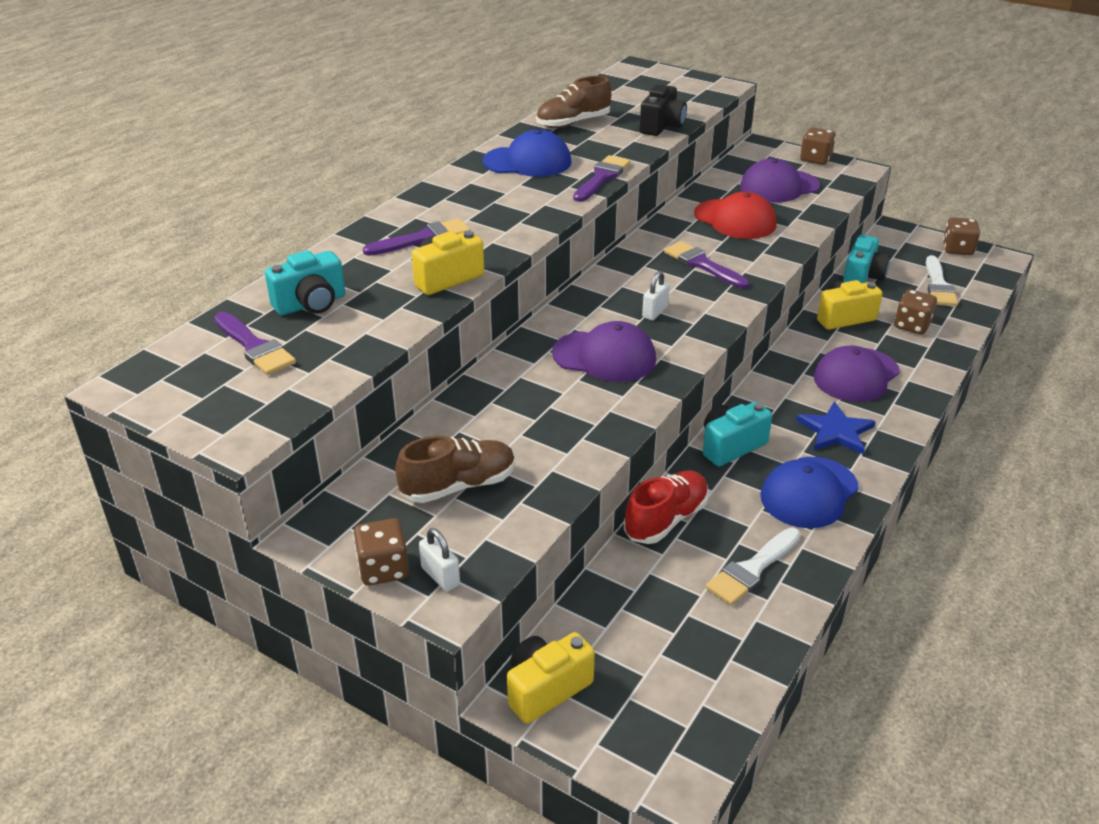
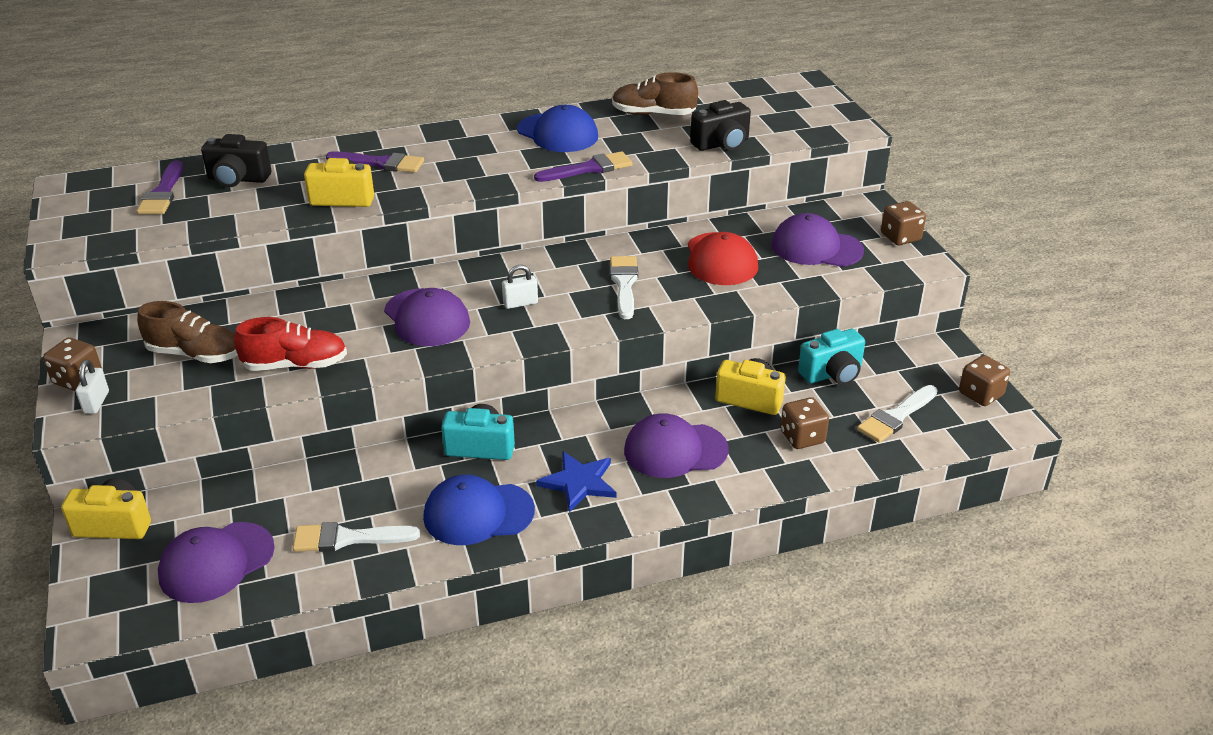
camera: 40 degrees right, 0 degrees up
(311, 304) = (238, 179): turquoise camera -> black camera
(666, 519) = (350, 469): red shoe -> red shoe (295, 365)
(686, 656) = (216, 562): none -> purple cap
(702, 264) = (624, 284): purple brush -> white brush

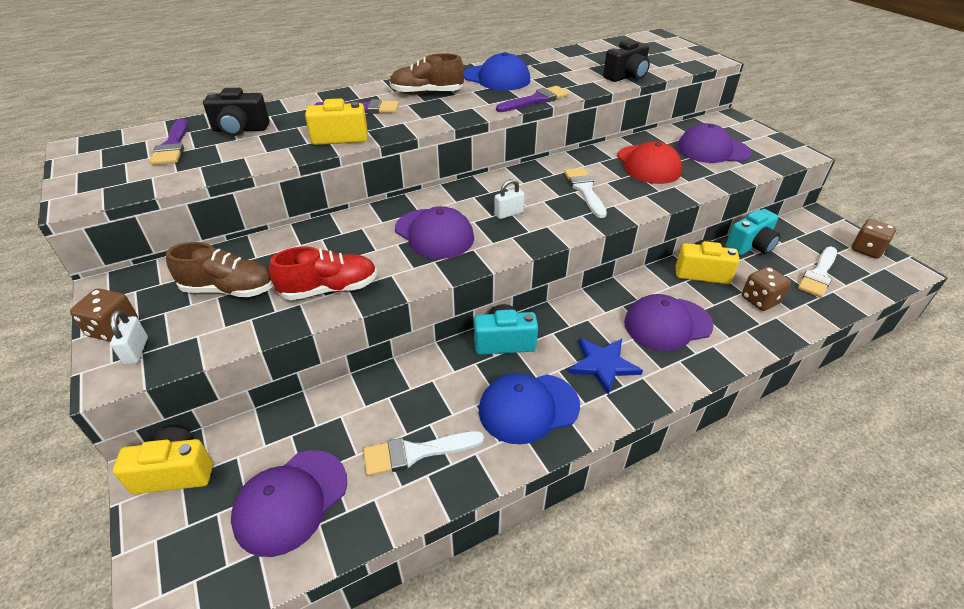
camera: 10 degrees left, 5 degrees up
(653, 114) = (562, 61): brown shoe -> brown shoe (427, 93)
(900, 237) = (767, 138): brown dice -> none

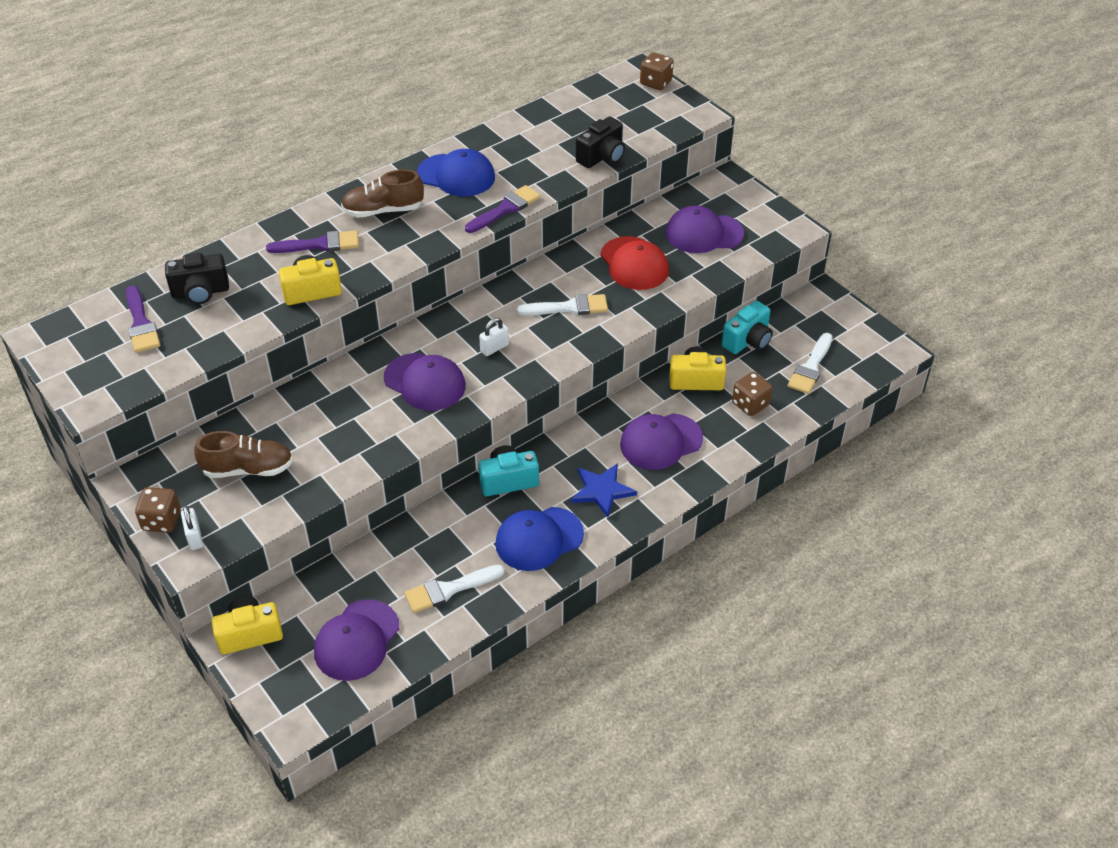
camera: 10 degrees left, 5 degrees up
(329, 289) = (342, 456): red shoe -> none
(585, 190) = (569, 307): white brush -> white brush turned 105 degrees clockwise
(866, 250) = (864, 331): brown dice -> brown dice (655, 83)

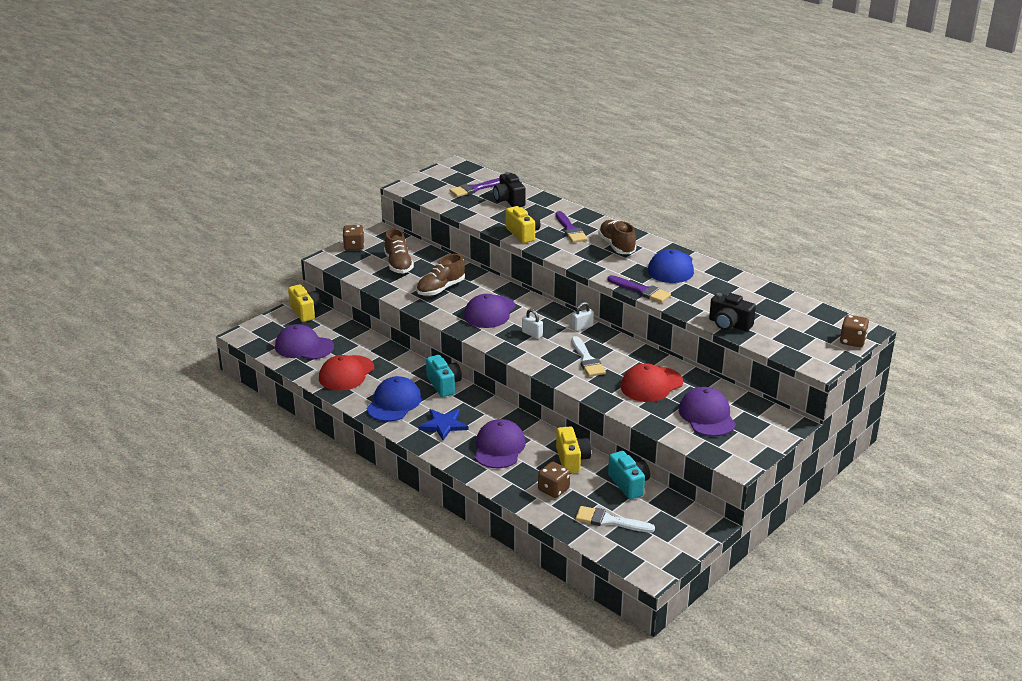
camera: 80 degrees right, 15 degrees down
(194, 537) = (343, 258): white padlock -> white padlock (582, 327)
(341, 427) = (440, 289): none -> brown shoe
(449, 589) = (346, 373): white brush -> red cap
(539, 539) = (394, 403): blue cap -> blue cap turned 60 degrees clockwise
(660, 442) = (499, 447): purple cap -> purple cap turned 45 degrees clockwise
(748, 341) = (629, 484): turquoise camera -> turquoise camera turned 150 degrees counterclockwise

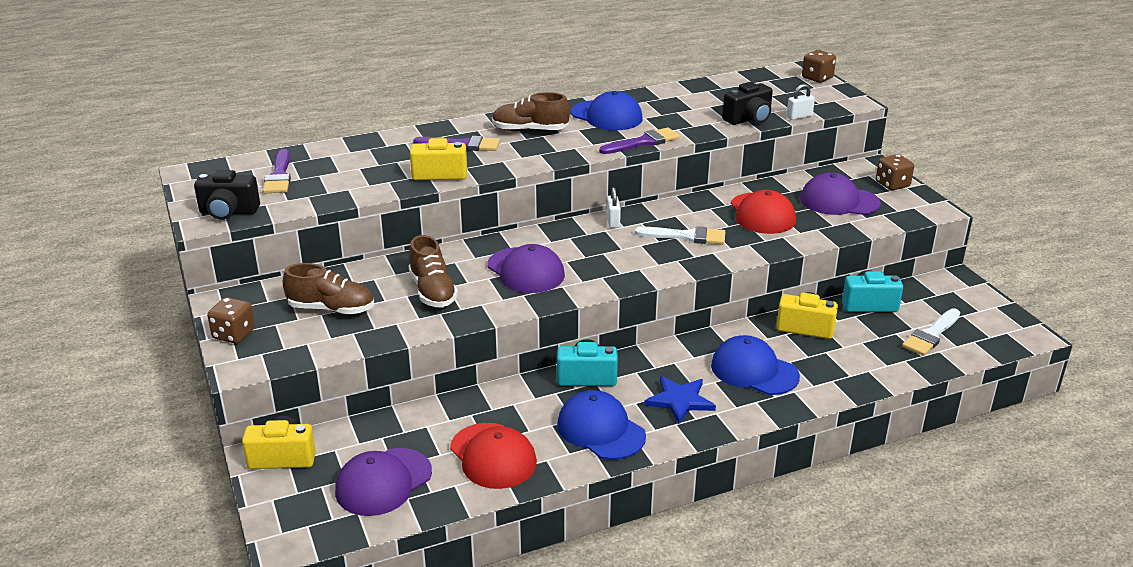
camera: 65 degrees left, 0 degrees up
(499, 447) = (754, 371): purple cap -> blue cap
(509, 200) = (341, 162): black camera -> black camera (228, 212)
(532, 334) = (603, 255): white padlock -> white padlock (799, 116)
(553, 489) = (858, 355): brown dice -> brown dice (892, 184)

